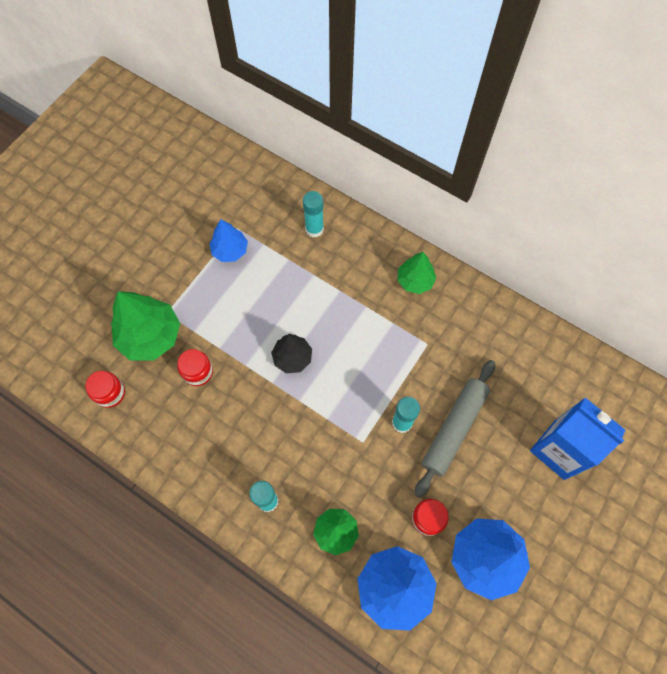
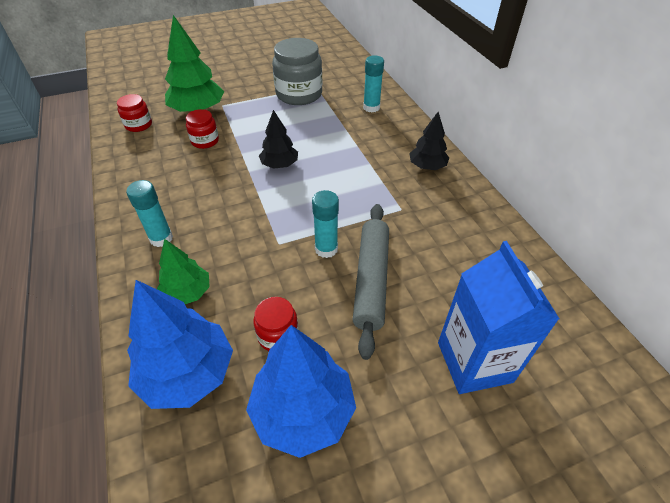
camera: 35 degrees right, 20 degrees down
(230, 250) = (299, 94): blue tree -> grey jar
(415, 281) = (427, 166): green tree -> black tree
(454, 429) = (371, 280): grey rolling pin -> grey rolling pin turned 60 degrees counterclockwise

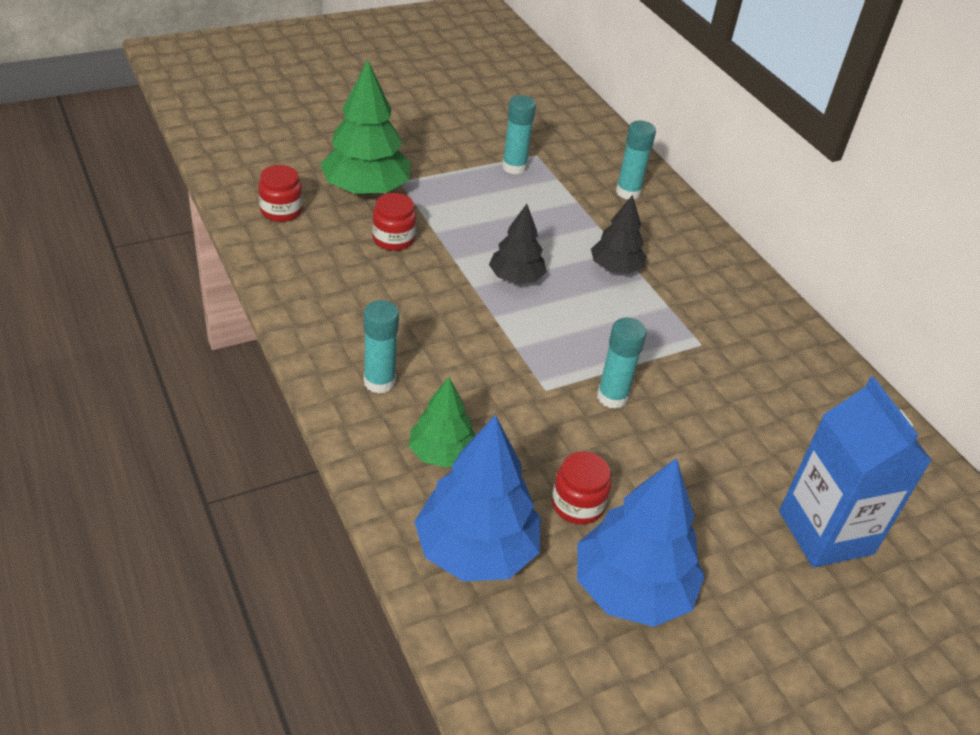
camera: 10 degrees left, 5 degrees down
(299, 94) = (514, 167): grey jar -> turquoise glue stick
(371, 280) = (681, 437): grey rolling pin -> none
(427, 166) = (725, 284): black tree -> black tree (615, 268)

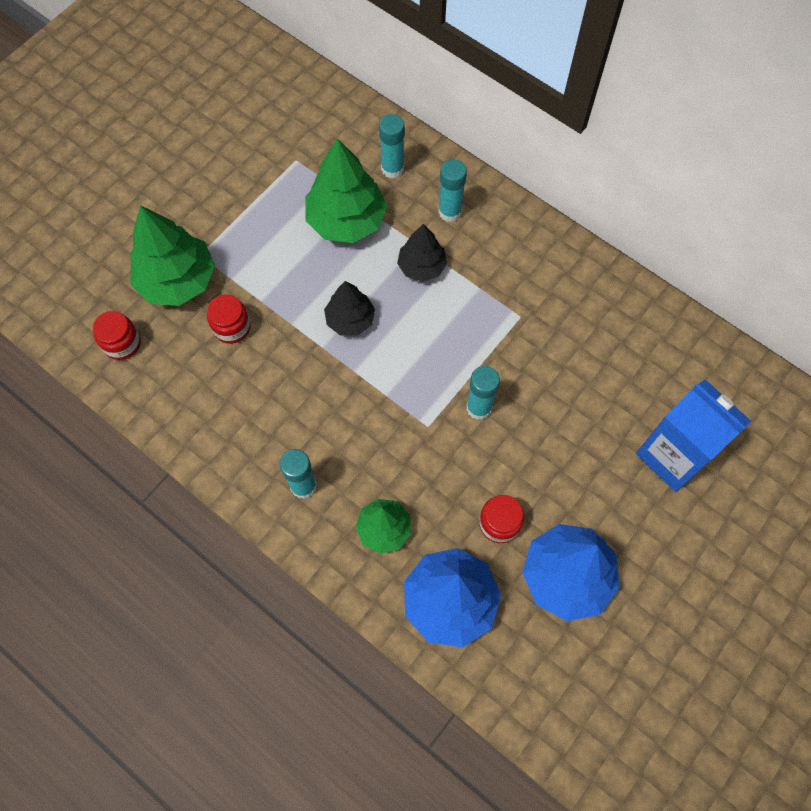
camera: 20 degrees left, 25 degrees up
(514, 167) = (285, 186): turquoise glue stick -> turquoise glue stick (450, 211)
(559, 209) = (346, 220): none -> green tree

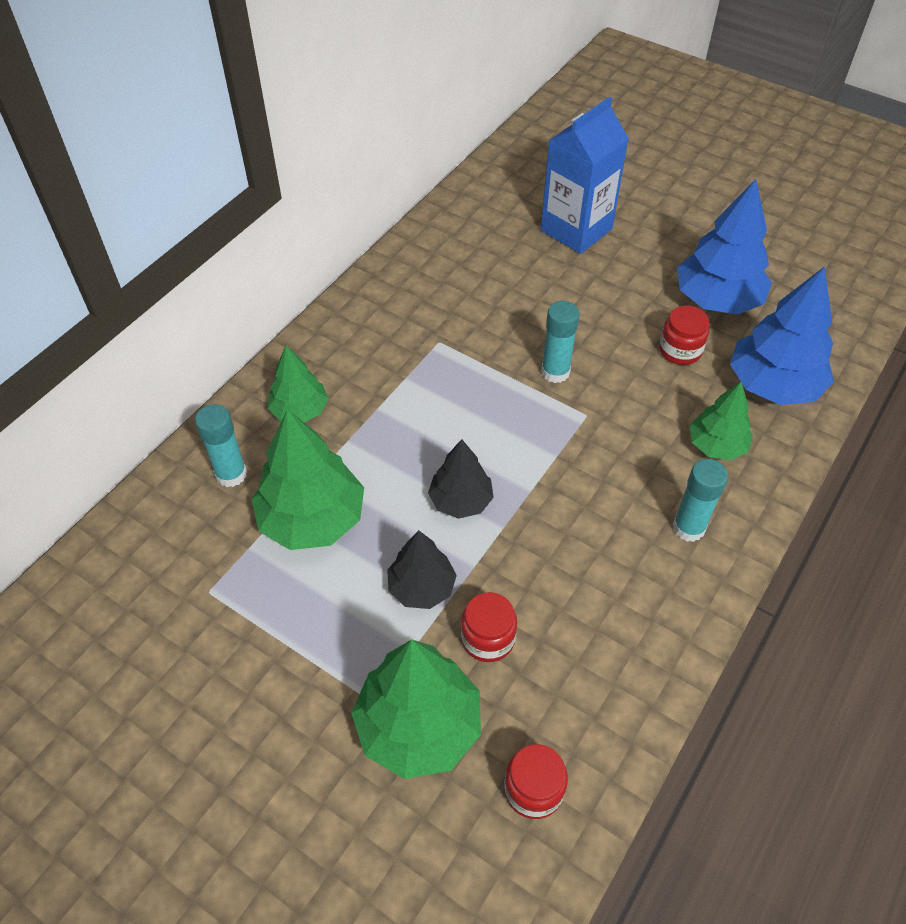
camera: 95 degrees left, 15 degrees down
(421, 266) = (379, 433): black tree -> black tree (421, 587)
(450, 211) = (300, 410): turquoise glue stick -> green tree

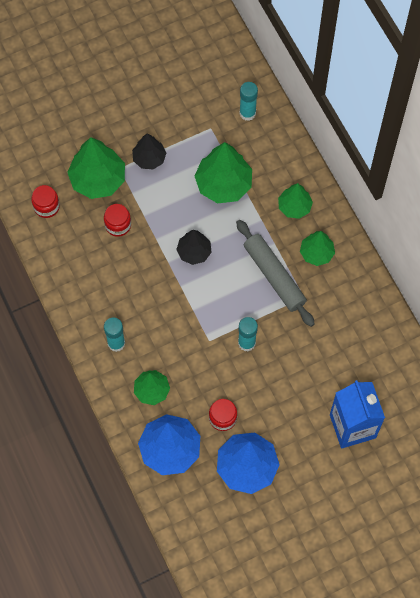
camera: 120 degrees right, 15 degrees up
(231, 474) = (271, 161): turquoise glue stick -> turquoise glue stick (247, 113)
(361, 355) = (316, 253): none -> green tree
(421, 587) = (159, 212): black tree -> black tree (149, 158)
(431, 386) = (274, 276): none -> grey rolling pin

